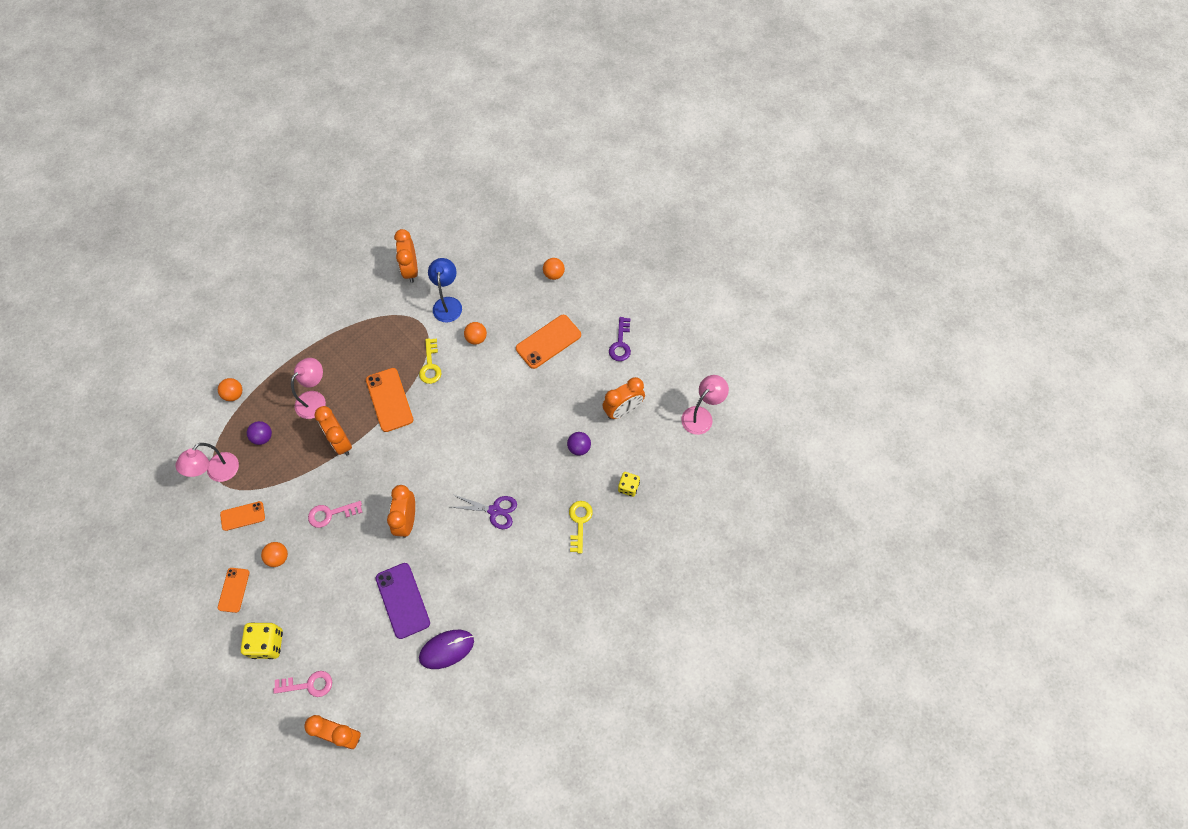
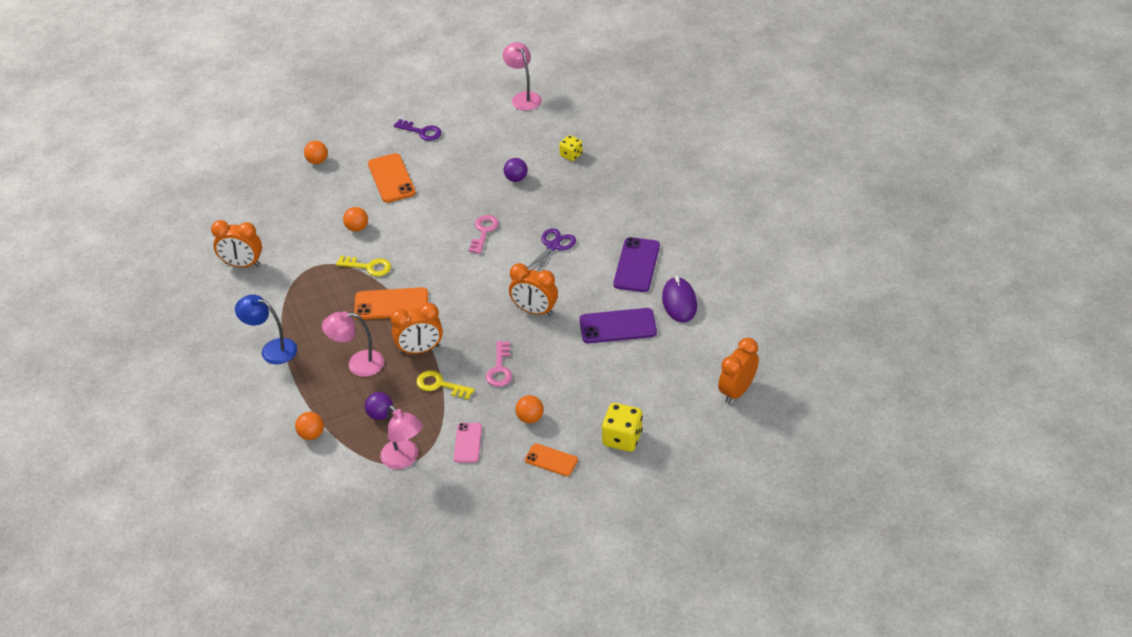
camera: 70 degrees left, 20 degrees down
(243, 516) = (468, 443): orange phone -> pink phone
(308, 684) = (678, 410): pink key -> pink key (484, 232)
(315, 399) = (358, 364): pink lamp -> pink lamp turned 60 degrees counterclockwise
(448, 304) = (303, 242): blue lamp -> blue lamp (272, 349)
(488, 595) = (636, 265): none -> purple phone
(579, 522) = (591, 192): yellow key -> yellow key (440, 385)
(623, 410) = (492, 143): orange clock -> none

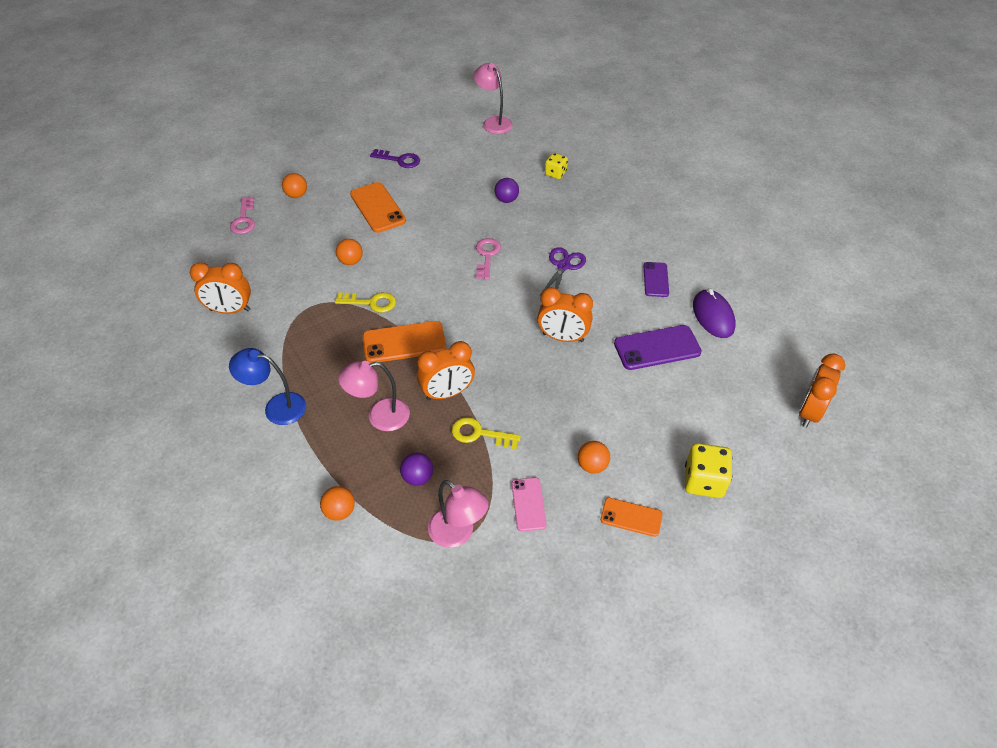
camera: 10 degrees left, 5 degrees up
(500, 369) = (542, 408): pink key -> pink key (244, 219)
(636, 265) = (656, 279): purple phone -> purple phone, size x0.62

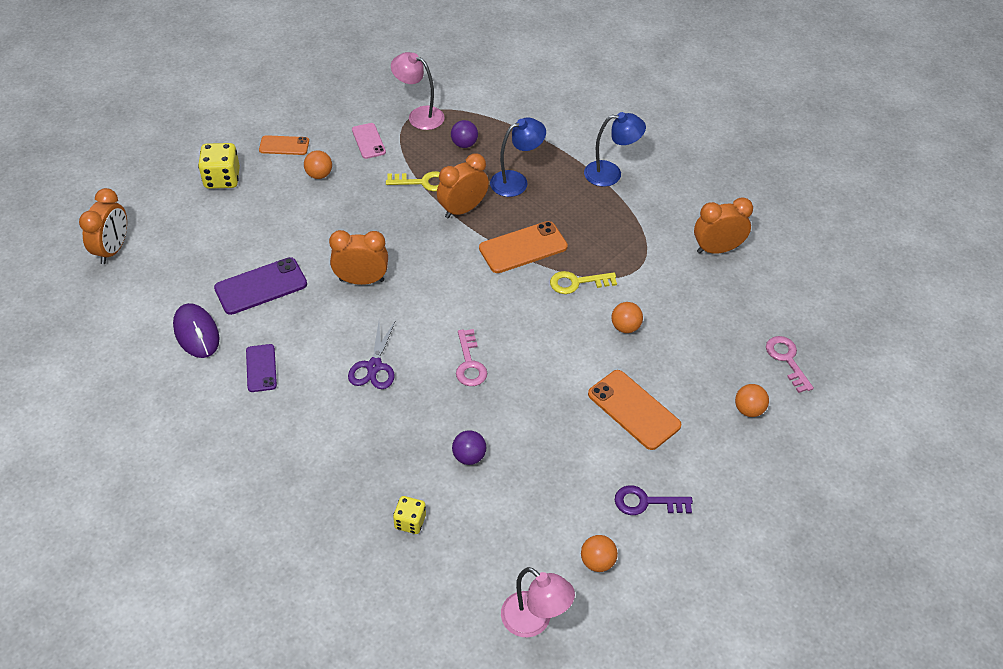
camera: 165 degrees right, 0 degrees up
(340, 511) = (516, 114): orange ball -> orange ball (597, 562)
(379, 416) = (516, 181): pink lamp -> blue lamp

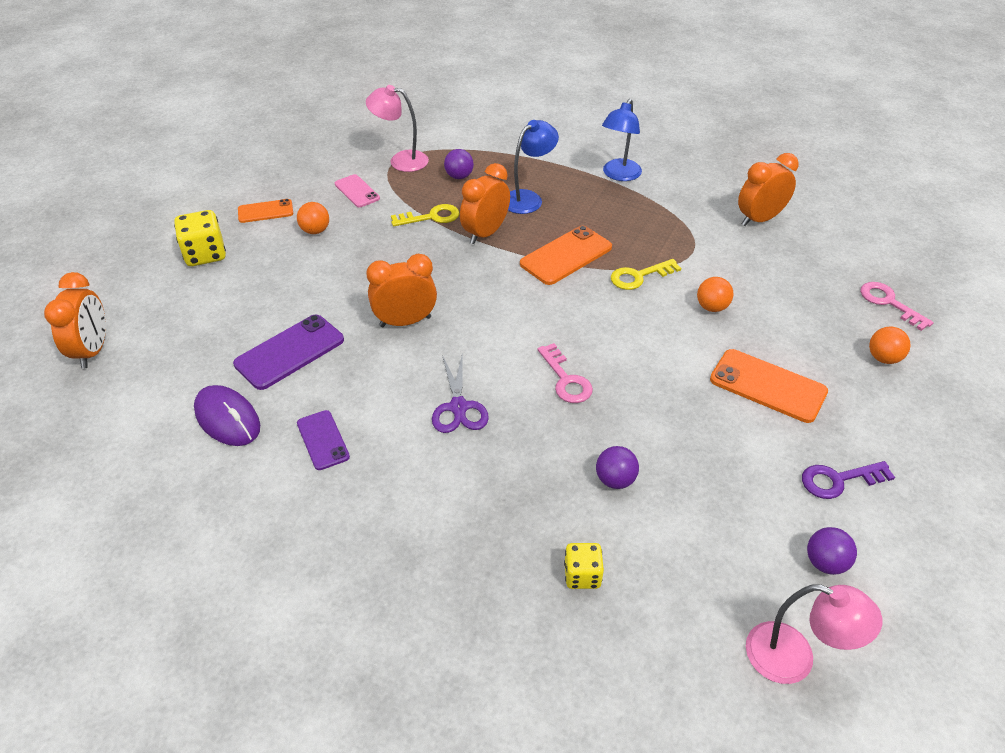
camera: 15 degrees left, 5 degrees down
(597, 562) = (825, 563): orange ball -> purple ball
(611, 173) = (619, 175): blue lamp -> blue lamp turned 135 degrees clockwise

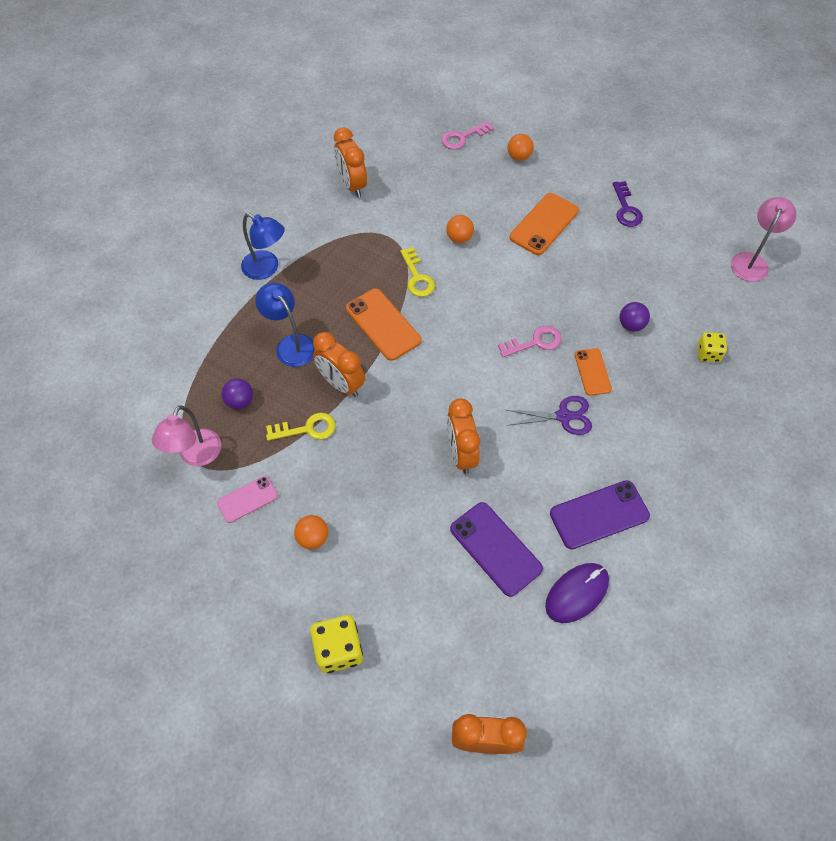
camera: 85 degrees left, 15 degrees up
(265, 211) = (268, 593): orange phone -> orange phone (592, 372)
(323, 440) = (599, 514): purple phone -> purple phone, size x1.62
(431, 217) = (307, 429): yellow key -> yellow key turned 90 degrees clockwise
(825, 563) = (688, 231): purple ball -> none

